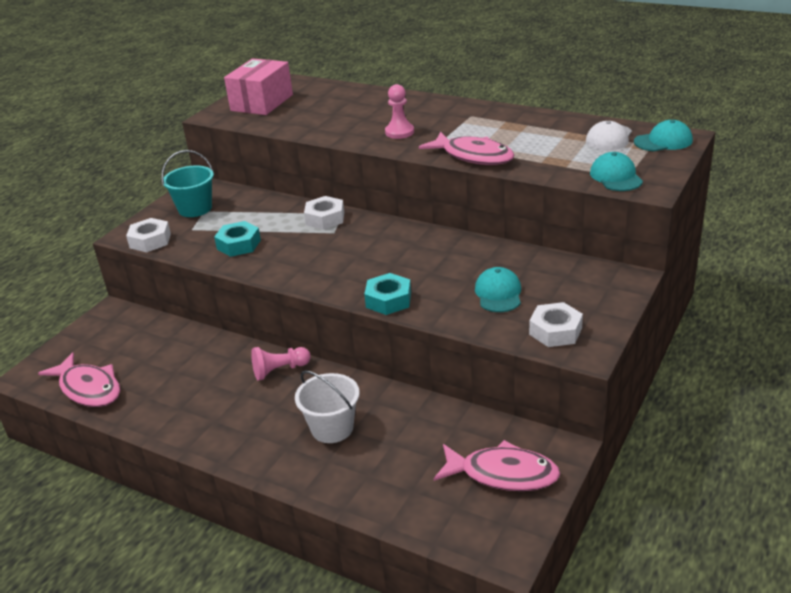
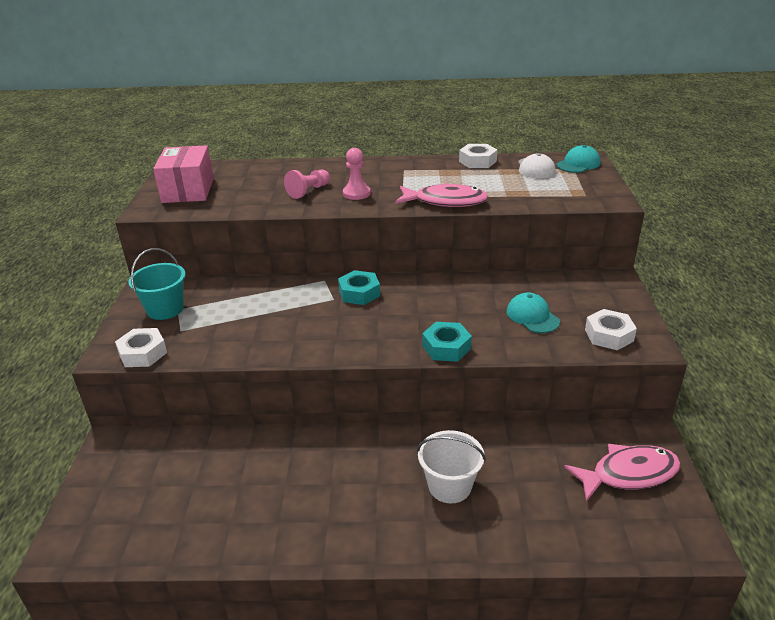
camera: 30 degrees left, 0 degrees up
(88, 388) = (152, 537): pink fish -> none
(238, 244) = (247, 333): turquoise nut -> turquoise nut (359, 293)
(280, 370) = (350, 447): pink pawn -> pink pawn (308, 191)
(325, 218) = (312, 288): white nut -> white nut (477, 161)
(616, 177) = (577, 196): turquoise cap -> none

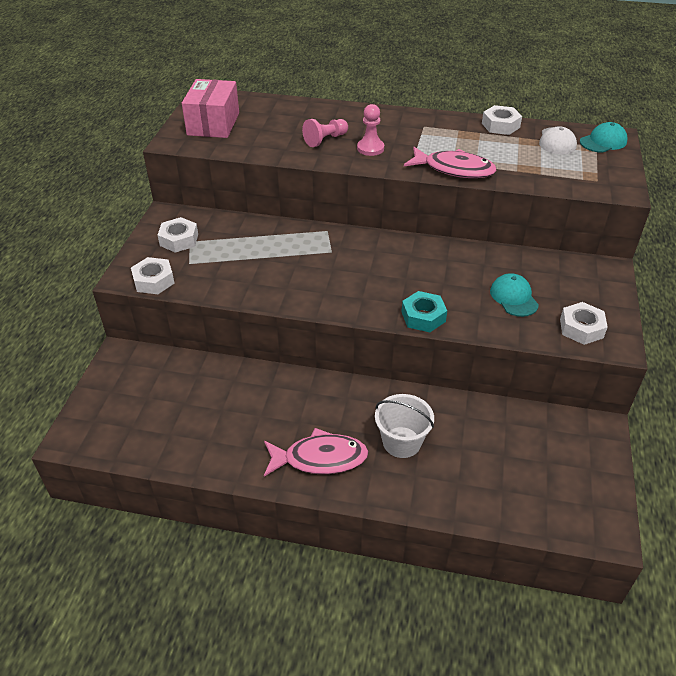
camera: 10 degrees right, 10 degrees up
(165, 309) = (179, 240): turquoise bucket -> white nut
(359, 293) = (356, 249): turquoise nut -> none
(628, 474) = (567, 459): pink fish -> pink fish (320, 458)

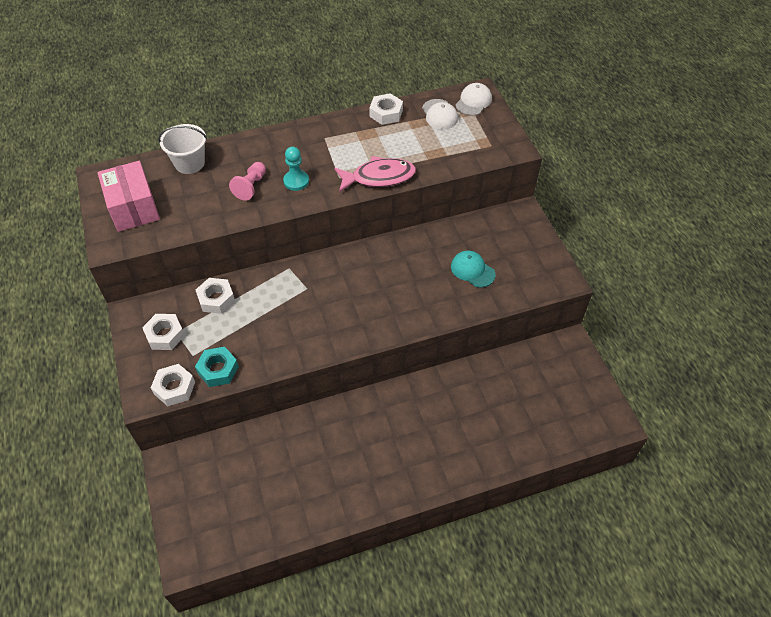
camera: 30 degrees left, 10 degrees up
(320, 458) = (396, 470): pink fish -> none
(370, 148) = (296, 181): pink pawn -> turquoise pawn
(401, 442) = (446, 425): white bucket -> white bucket (189, 163)
(423, 317) = (418, 319): turquoise nut -> turquoise nut (218, 370)
(581, 328) = (533, 277): white nut -> white nut (216, 299)
(603, 141) = (473, 101): turquoise cap -> white cap

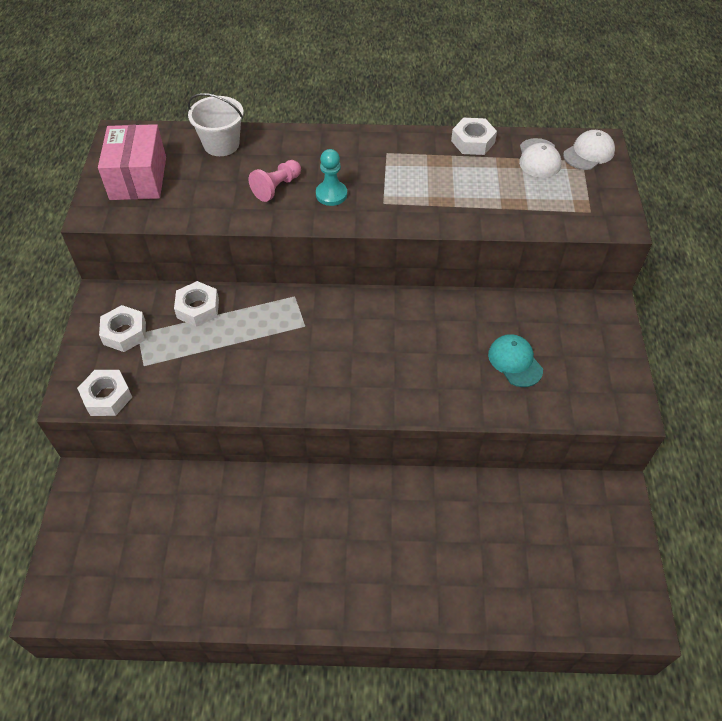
camera: 20 degrees right, 0 degrees up
(218, 370) = (163, 391): turquoise nut -> none
(379, 177) = (432, 215): pink fish -> none

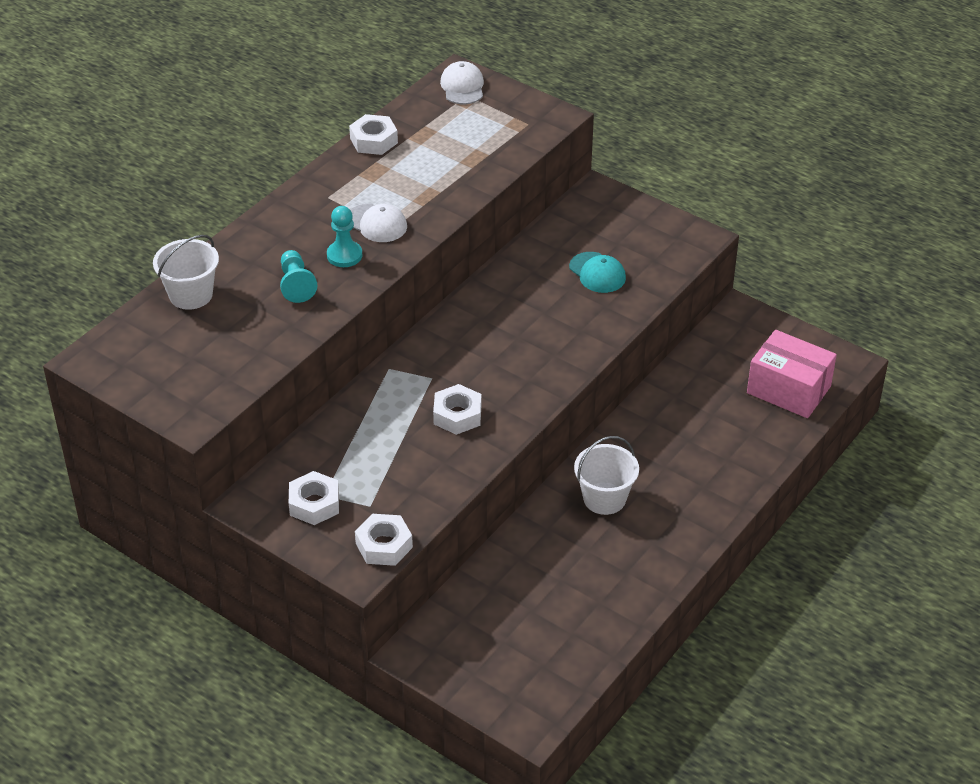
camera: 55 degrees left, 10 degrees down
(138, 178) = (175, 371): pink box -> pink box (788, 390)
(198, 308) = (336, 439): white nut -> white nut (457, 415)
(277, 187) = (296, 285): pink pawn -> turquoise pawn
(322, 516) = (604, 498): none -> white bucket
(515, 362) = (597, 273): turquoise cap -> turquoise cap turned 135 degrees counterclockwise
(539, 158) = (437, 116): white cap -> white cap (376, 223)

